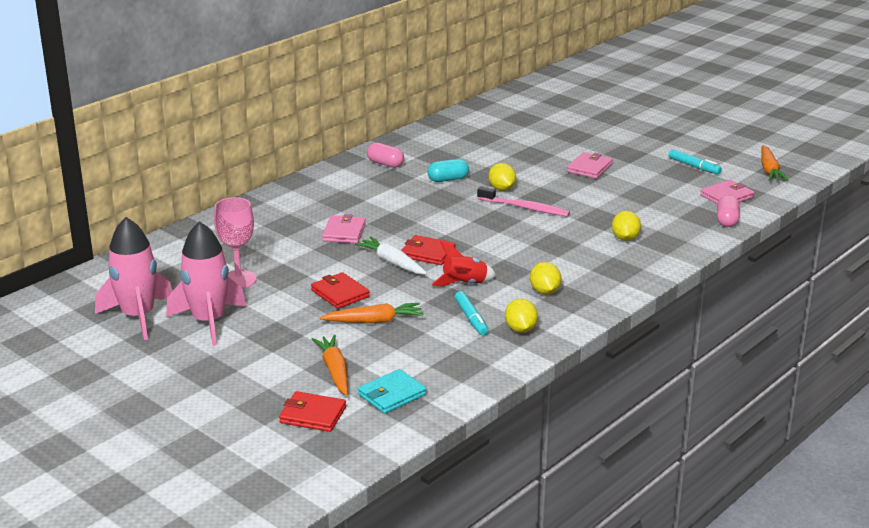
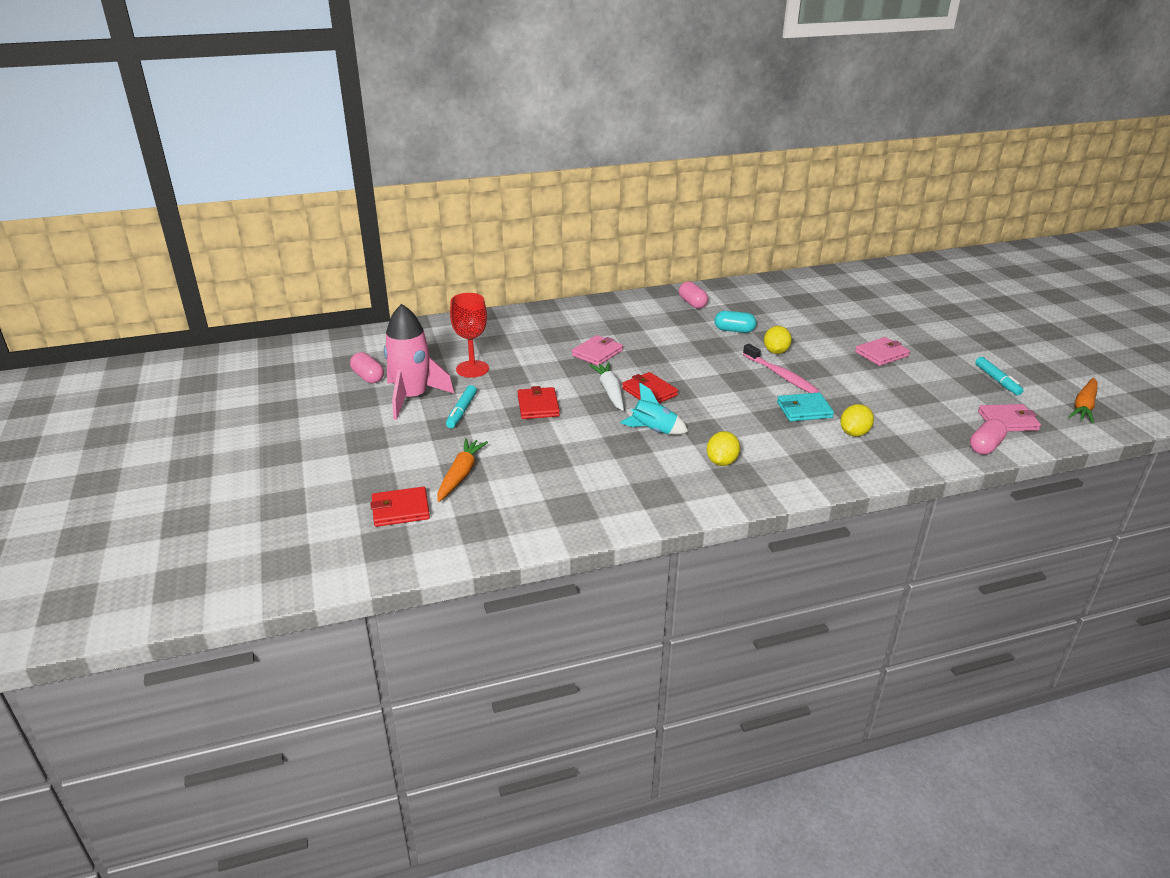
camera: 30 degrees right, 5 degrees up
(138, 317) = (368, 377): pink rocket -> pink capsule
(238, 279) = (472, 369): pink goblet -> red goblet
(313, 415) = (400, 510): red wallet -> red wallet turned 60 degrees counterclockwise
(374, 321) = (540, 440): orange carrot -> none
(392, 394) = (483, 515): turquoise wallet -> turquoise wallet (804, 410)
(464, 284) = (653, 431): red rocket -> turquoise rocket
(471, 318) = (626, 466): turquoise marker -> turquoise marker (462, 411)
(520, 329) = (661, 492): yellow lemon -> none

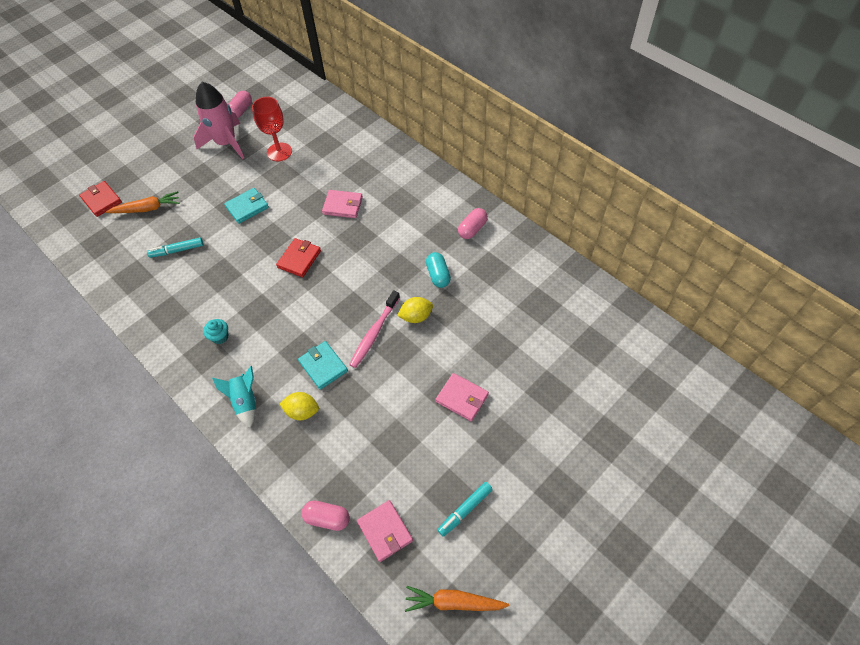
camera: 65 degrees right, 25 degrees up
(462, 411) = (221, 173): turquoise marker -> turquoise marker (177, 250)
(538, 406) = (247, 207): red wallet -> turquoise wallet
(610, 391) = (288, 236): white carrot -> none
(653, 431) = (244, 282): turquoise rocket -> turquoise rocket (245, 401)
(721, 462) = (220, 337): yellow lemon -> turquoise cupcake

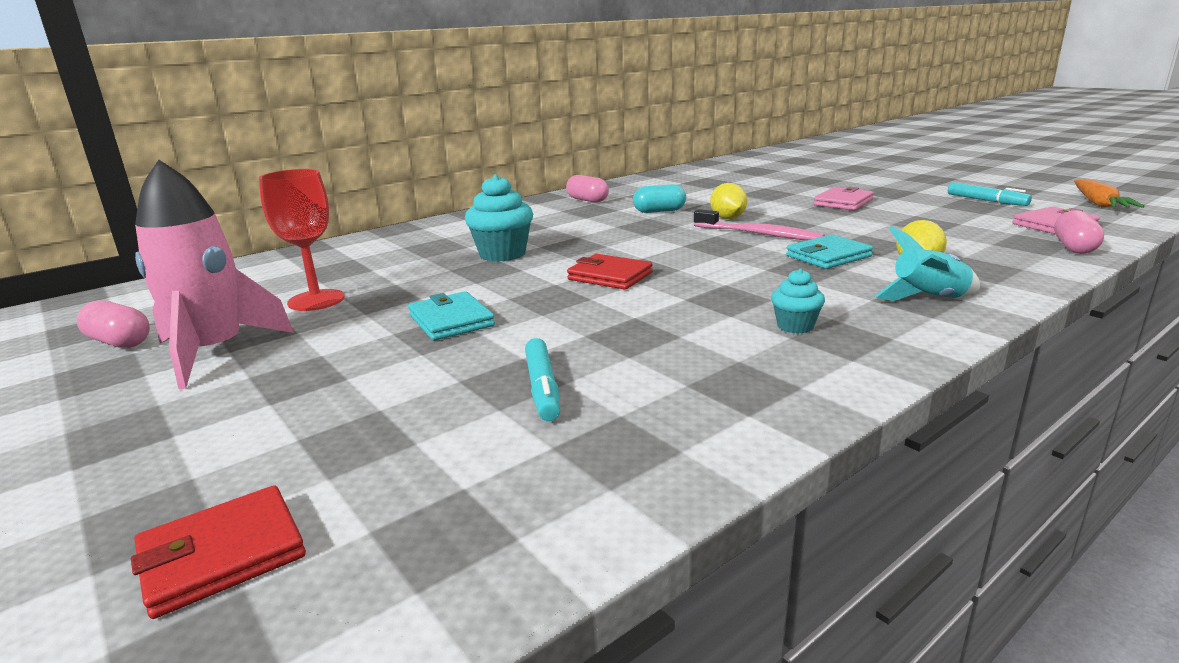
camera: 85 degrees left, 35 degrees down
(147, 208) = (352, 447): orange carrot -> none
(343, 205) = (502, 254): pink wallet -> turquoise cupcake

